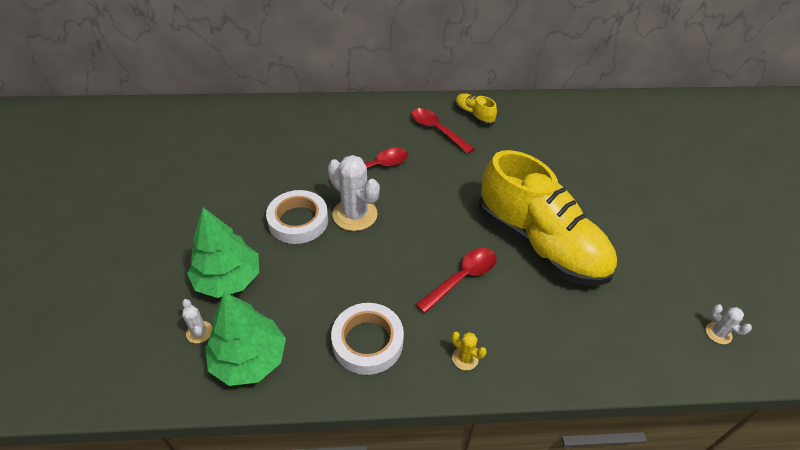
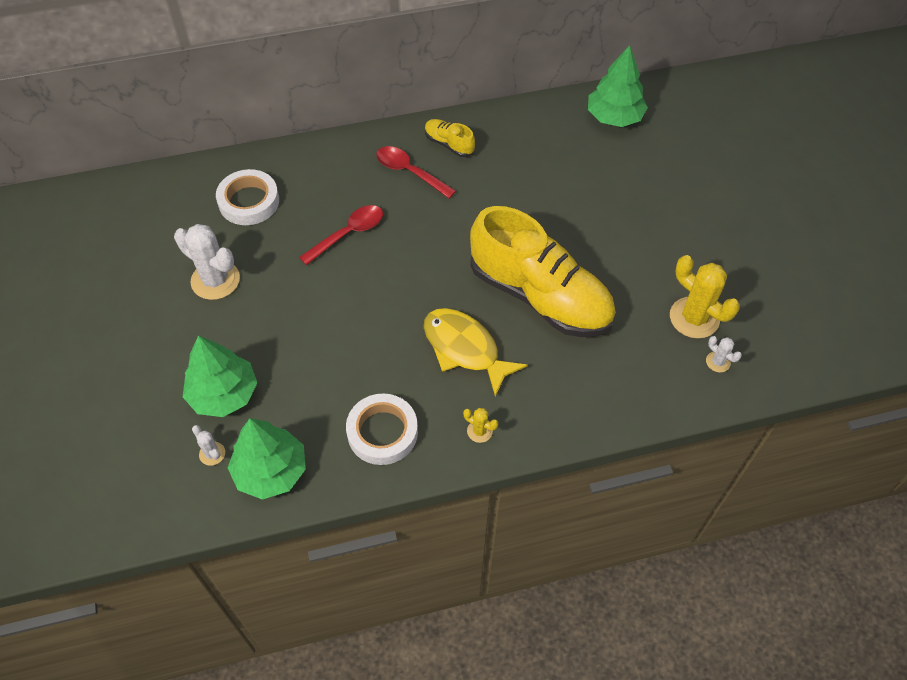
camera: 10 degrees left, 10 degrees up
(298, 221) = (279, 314): white tape -> white tape (249, 201)
(355, 214) = (339, 296): white cactus -> white cactus (215, 280)
(462, 278) = (465, 349): red spoon -> yellow fish
(618, 115) = (614, 117): none -> green tree
(692, 287) = (694, 318): none -> yellow cactus

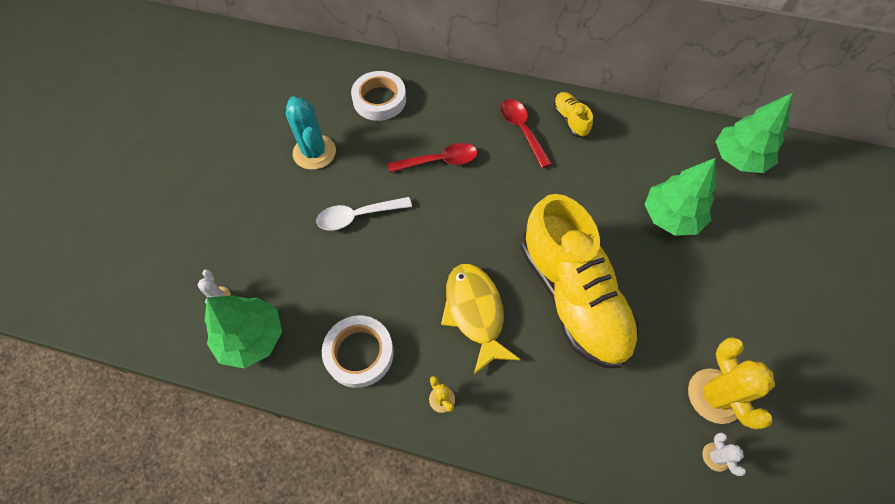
camera: 30 degrees right, 5 degrees up
(215, 280) = (314, 152): white cactus -> turquoise cactus
(223, 394) = (260, 250): green tree -> green tree (671, 217)
(301, 318) = (358, 216): none -> white spoon

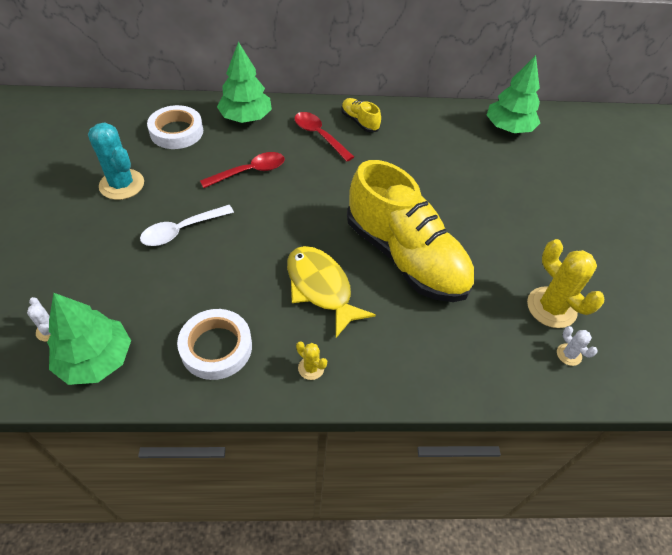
camera: 20 degrees left, 10 degrees down
(671, 217) = (469, 180): green tree -> green tree (246, 118)

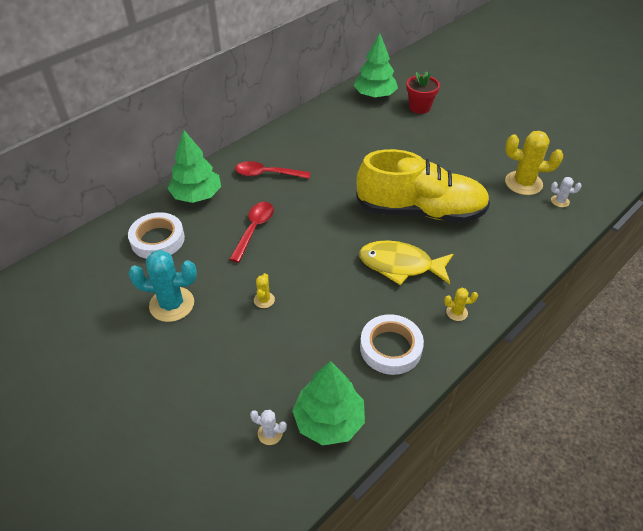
camera: 40 degrees left, 5 degrees down
(182, 230) = (264, 300): white spoon -> yellow cactus
(359, 122) = (280, 148): yellow shoe -> none
(539, 165) = (419, 107): none -> red flower pot

